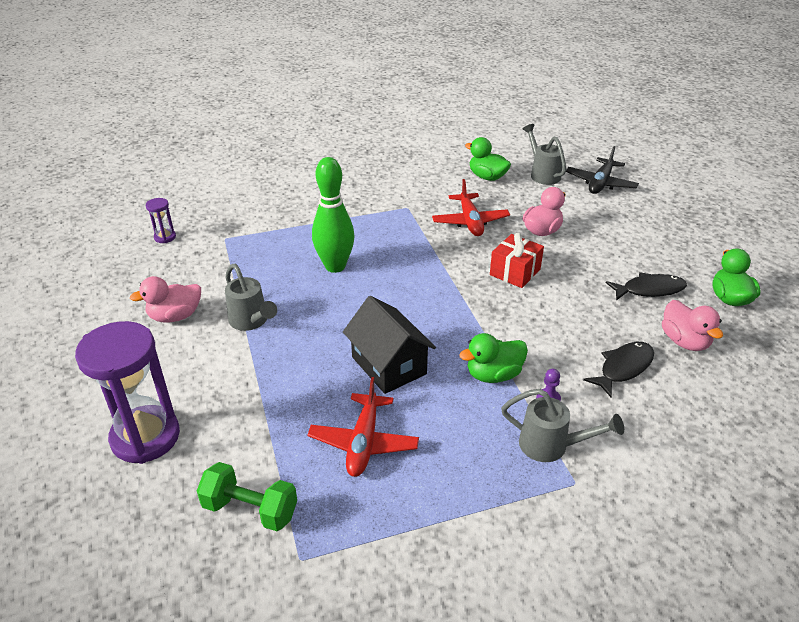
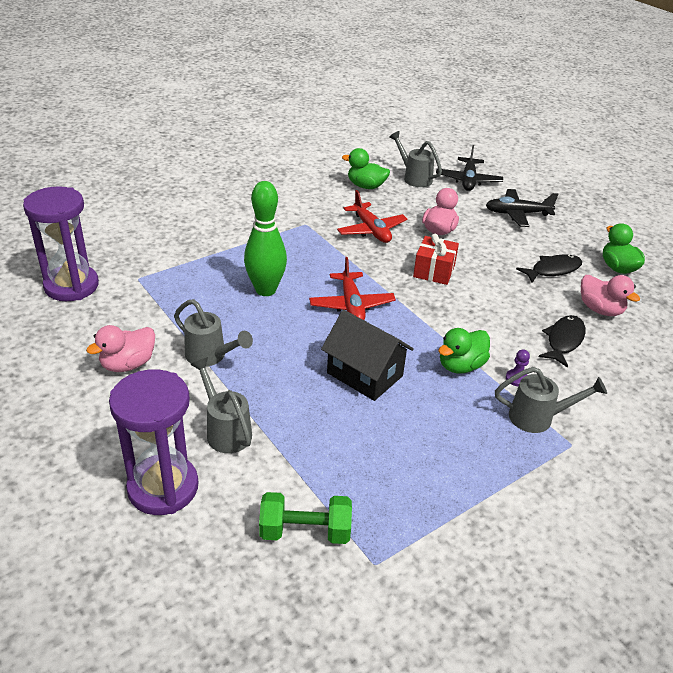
camera: 20 degrees left, 0 degrees up
(165, 237) = (71, 286): purple hourglass -> purple hourglass, size x2.30
(228, 394) = (225, 430): none -> grey watering can
(364, 442) = (378, 448): red plane -> red plane (351, 305)
(639, 224) = (517, 214): none -> black plane

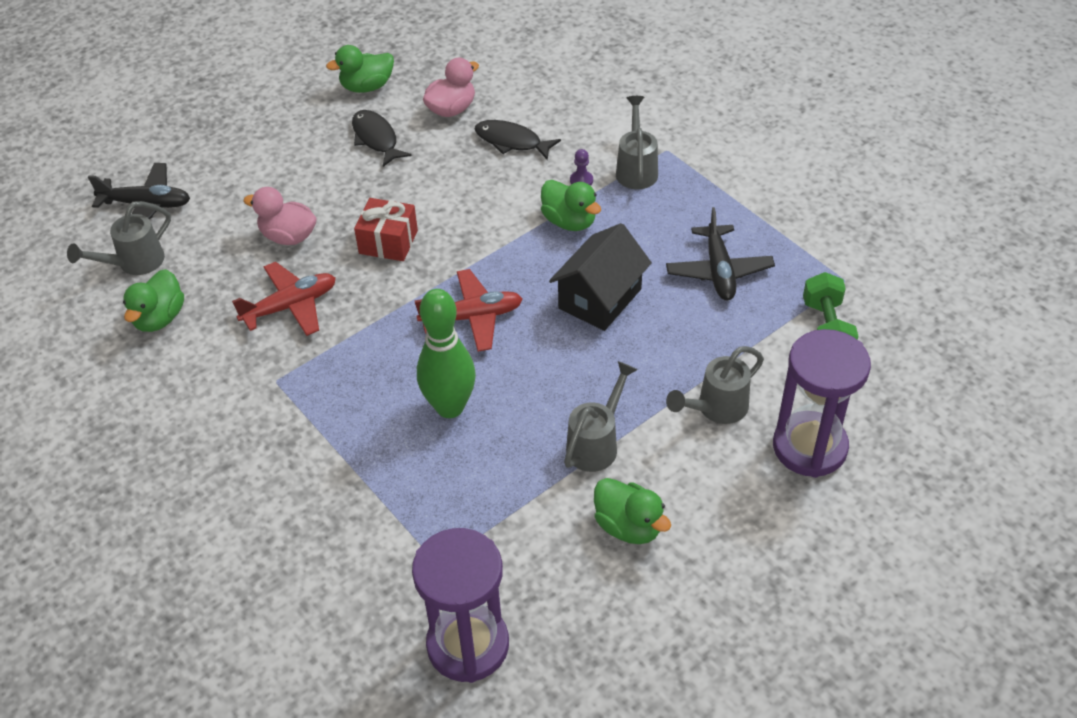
camera: 90 degrees left, 10 degrees up
(128, 364) = (628, 526): pink duck -> green duck
(517, 214) = (243, 160): black plane -> black plane (718, 271)

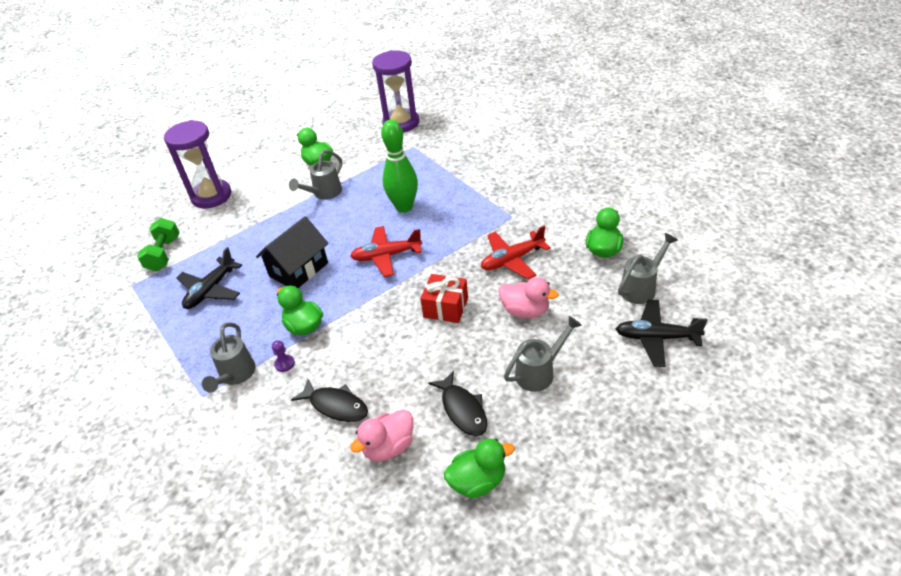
camera: 175 degrees left, 5 degrees down
(715, 409) = (252, 211): grey watering can -> grey watering can (540, 372)
(718, 271) = (211, 290): black plane -> black plane turned 150 degrees counterclockwise

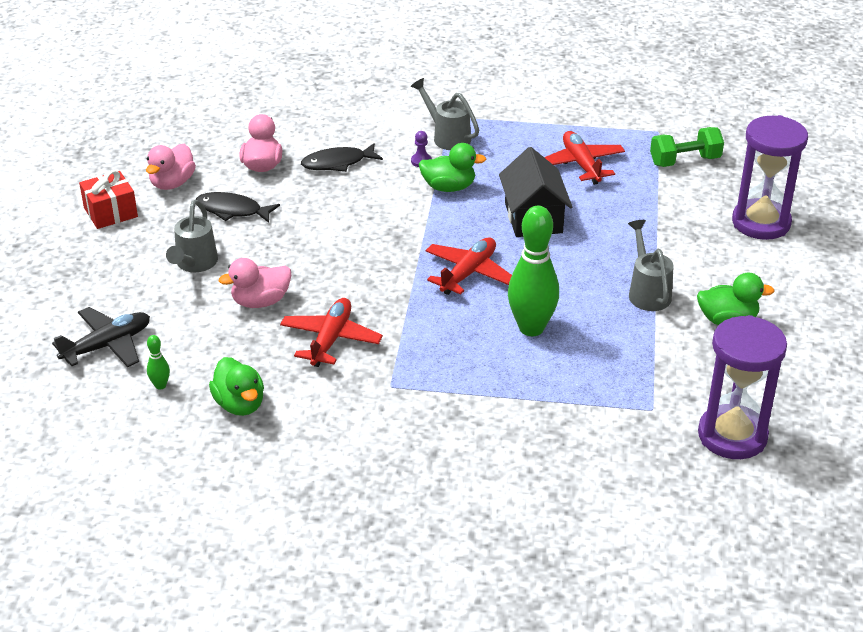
camera: 130 degrees right, 5 degrees down
(164, 254) = (685, 161): green dumbbell -> green dumbbell turned 60 degrees counterclockwise
(211, 290) = (581, 164): black plane -> red plane
(446, 307) = (342, 264): red gift -> red gift (110, 212)
(478, 481) = (172, 183): green duck -> pink duck
(642, 287) = (160, 385): grey watering can -> green bowling pin

